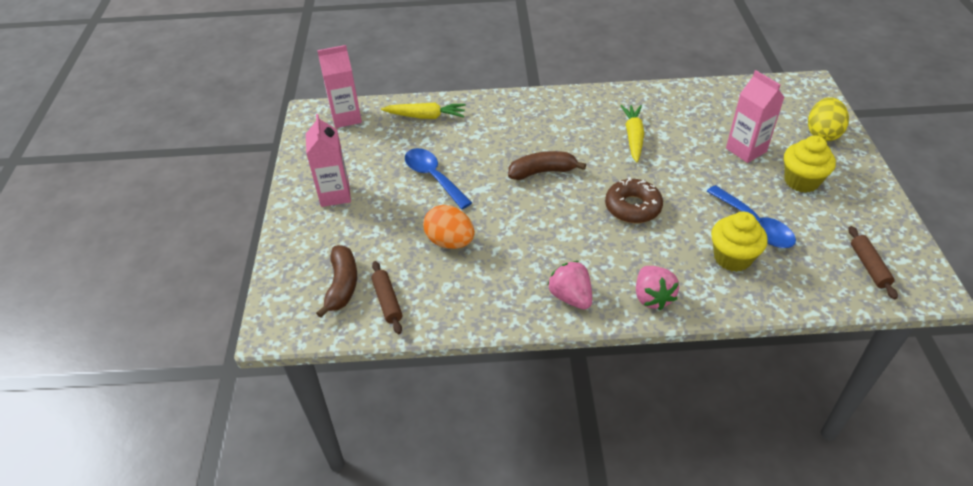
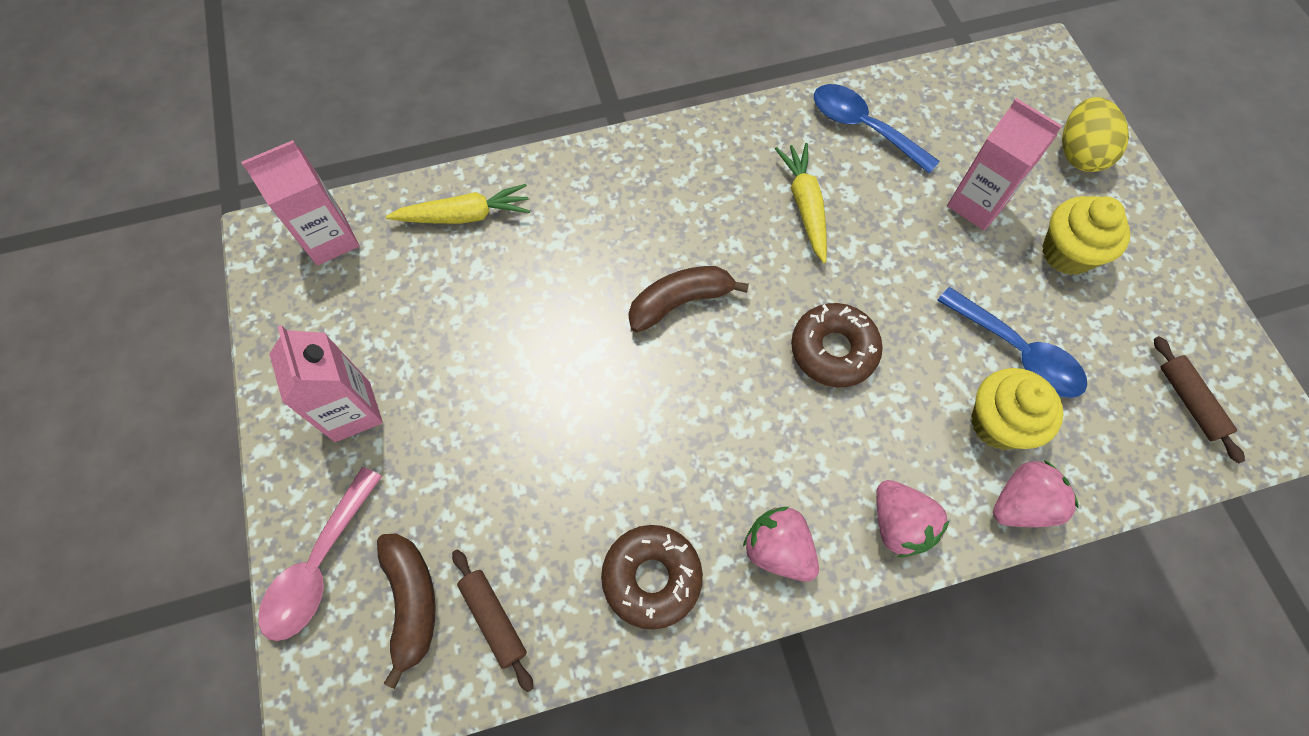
camera: 15 degrees left, 20 degrees up
(295, 260) = (319, 565): none -> pink spoon
(433, 177) = (508, 344): blue spoon -> blue spoon (863, 127)
(450, 242) = (566, 475): orange egg -> none
(488, 298) = (652, 578): none -> brown donut
(737, 300) = (1021, 504): none -> pink strawberry

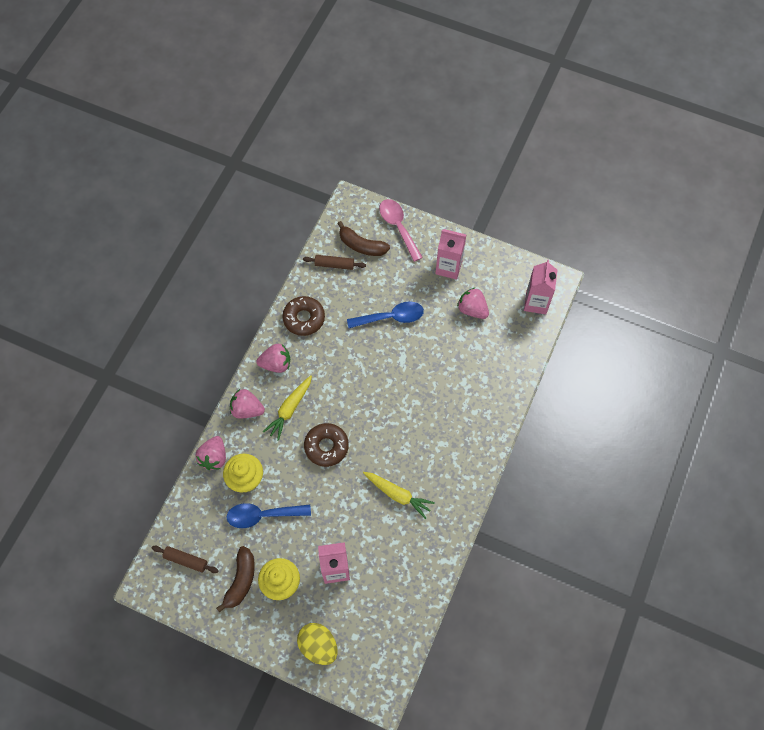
camera: 130 degrees right, 0 degrees up
(413, 318) = (472, 309): none -> pink strawberry
(465, 215) = (507, 358): yellow carrot -> yellow carrot (290, 409)
(680, 302) = (396, 408): brown banana -> brown banana (241, 581)
(863, 127) = (416, 559): blue spoon -> blue spoon (391, 317)

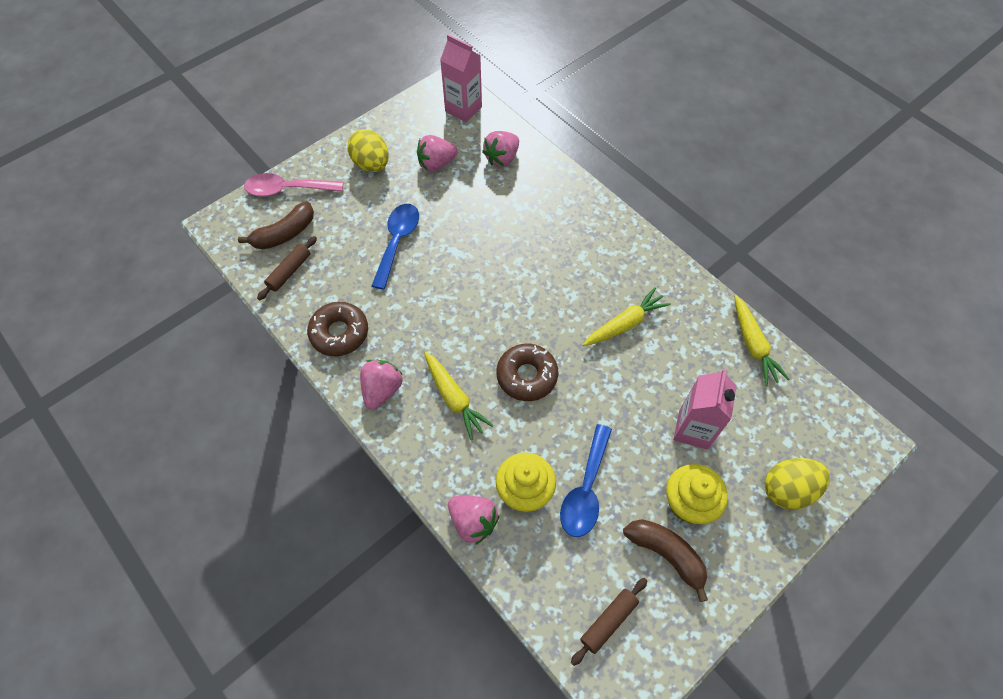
camera: 65 degrees left, 5 degrees down
(247, 409) = (426, 451): pink strawberry -> pink strawberry (502, 158)
(423, 590) = (753, 345): none -> yellow carrot
(448, 267) = (371, 164): pink carton -> yellow egg

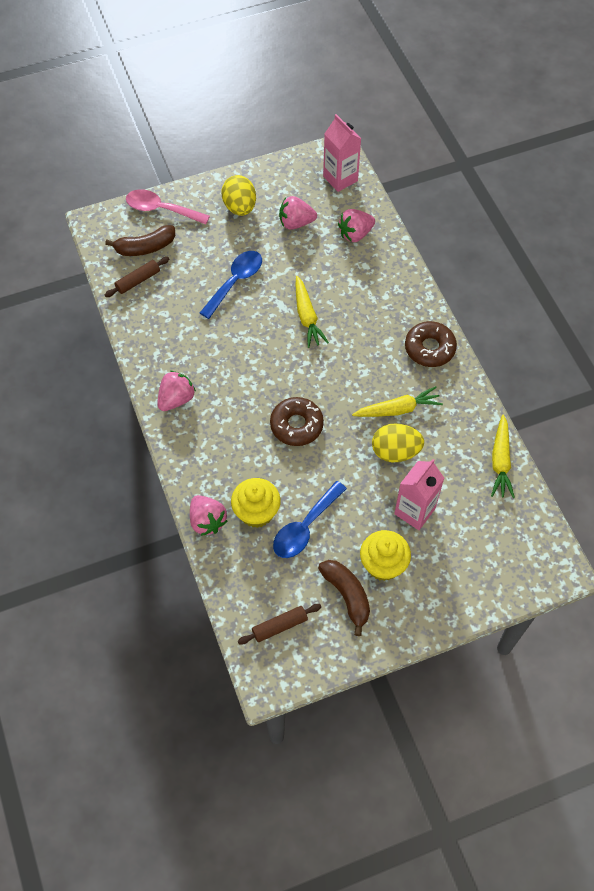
camera: 20 degrees right, 0 degrees up
(339, 333) = (159, 343): brown donut -> brown donut (429, 348)
(454, 398) = (230, 424): yellow carrot -> yellow carrot (307, 317)
(787, 489) = (470, 582): yellow egg -> yellow egg (395, 451)

